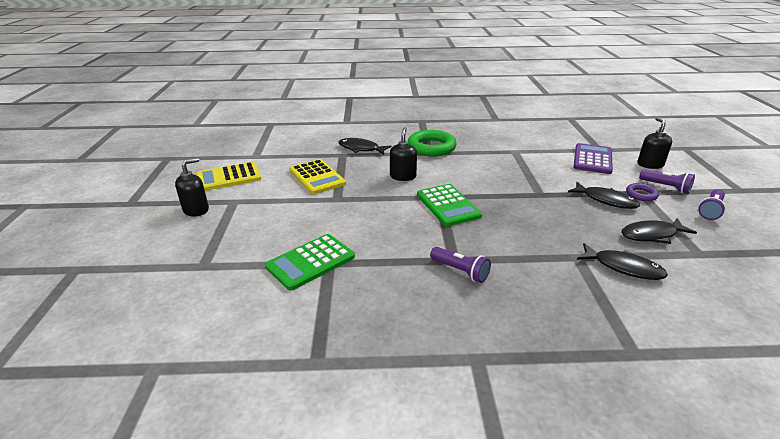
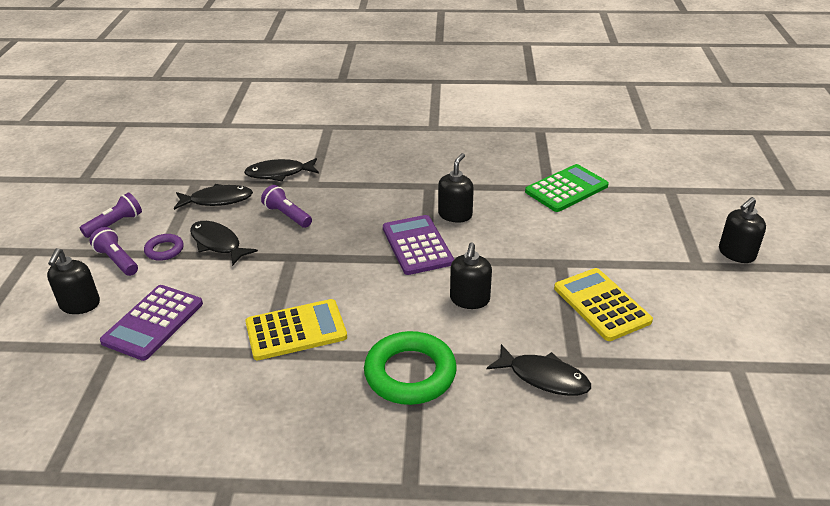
camera: 175 degrees left, 5 degrees up
(229, 177) = (741, 311): yellow calculator -> yellow calculator (296, 330)
(422, 231) = (455, 215): none -> black soap dispenser
(448, 205) = (417, 245): green calculator -> purple calculator
(460, 271) = (426, 176): purple flashlight -> purple flashlight (287, 215)
(623, 267) = (279, 173): black fish -> black fish turned 45 degrees counterclockwise

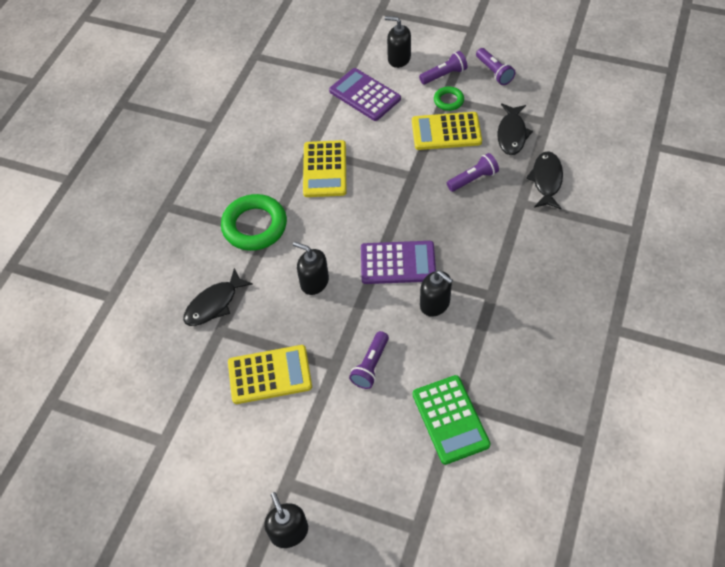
camera: 110 degrees right, 20 degrees up
(164, 250) = (448, 100): purple ring -> green ring
(217, 244) = (446, 132): black fish -> yellow calculator
(545, 240) = (371, 365): none -> purple flashlight

